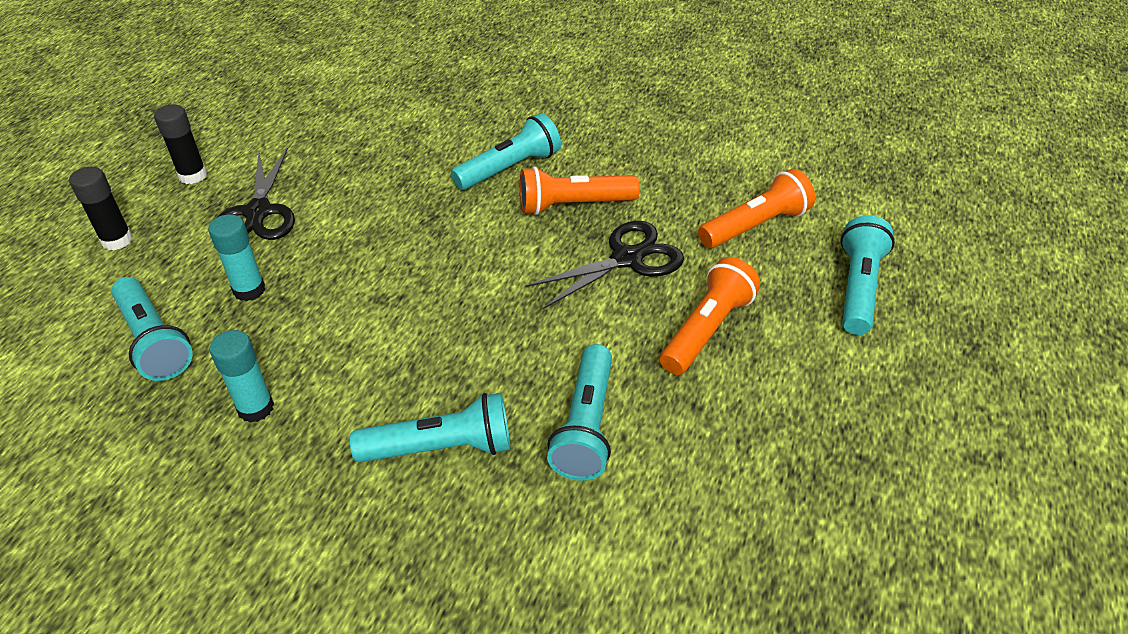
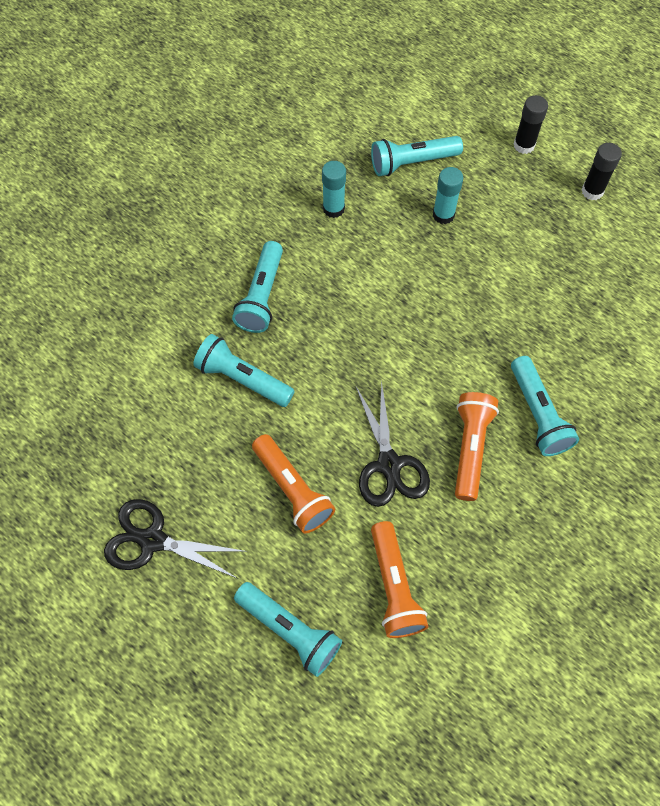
camera: 110 degrees right, 20 degrees up
(258, 212) = (531, 228): black scissors -> black scissors (152, 540)

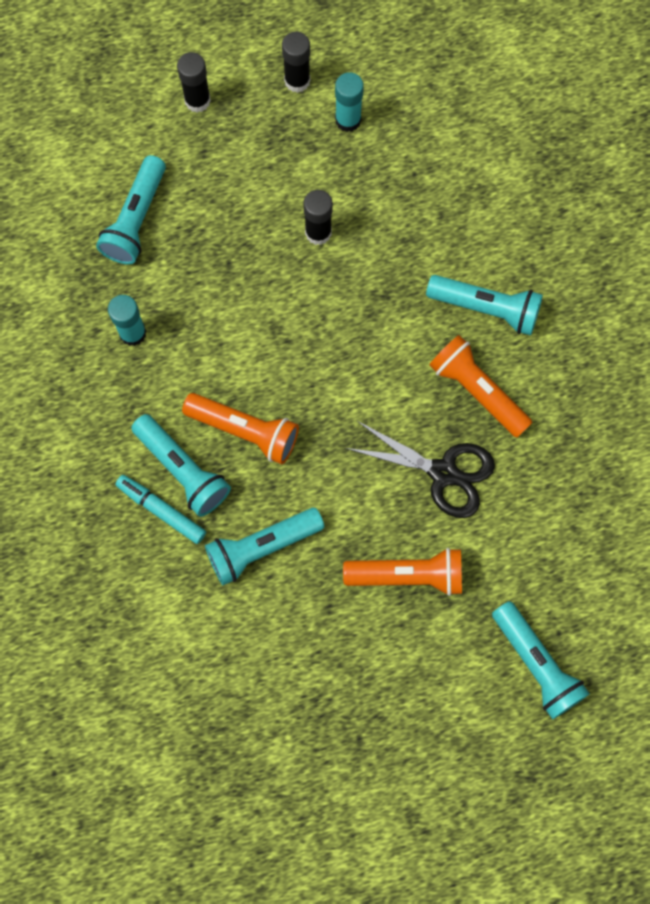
camera: 55 degrees left, 10 degrees up
(152, 540) = (370, 734): black scissors -> none
(224, 301) = (161, 510): none -> turquoise marker
(290, 630) = (536, 664): turquoise flashlight -> turquoise flashlight turned 75 degrees clockwise
(394, 587) = (557, 547): orange flashlight -> orange flashlight (245, 431)
(443, 215) = (219, 235): turquoise glue stick -> turquoise glue stick (348, 120)
(497, 271) = (318, 232): none -> black glue stick

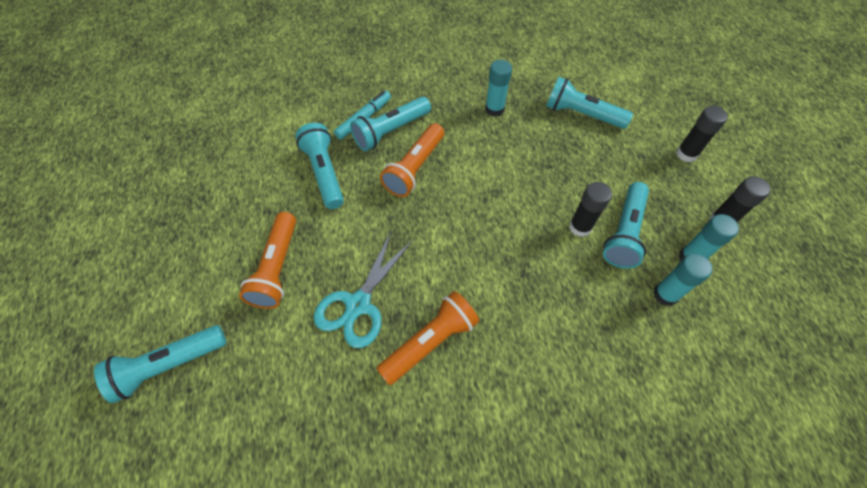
camera: 95 degrees right, 15 degrees down
(396, 152) = (665, 294): none -> turquoise glue stick
(443, 472) = (358, 304): black scissors -> turquoise scissors
(486, 308) = (511, 360): turquoise flashlight -> turquoise flashlight (624, 233)

